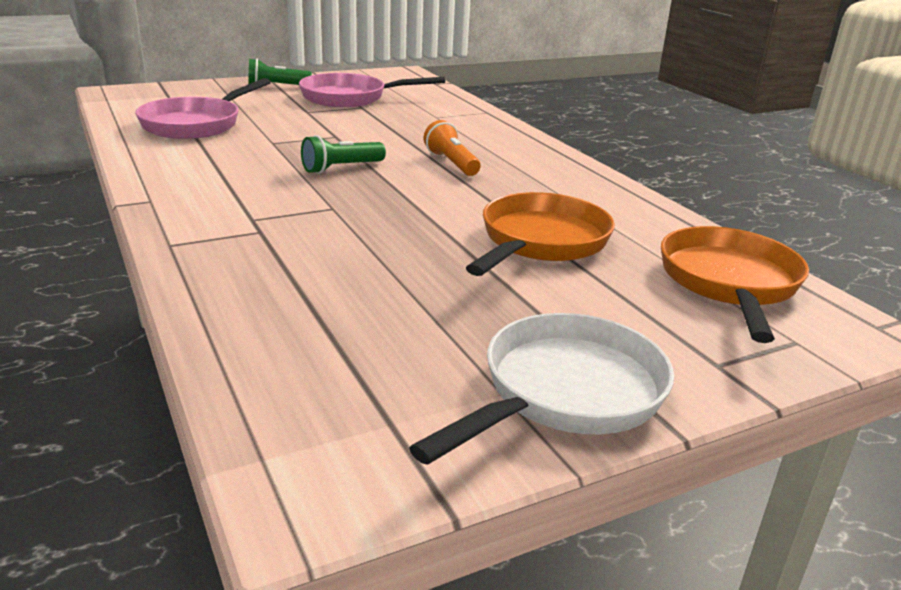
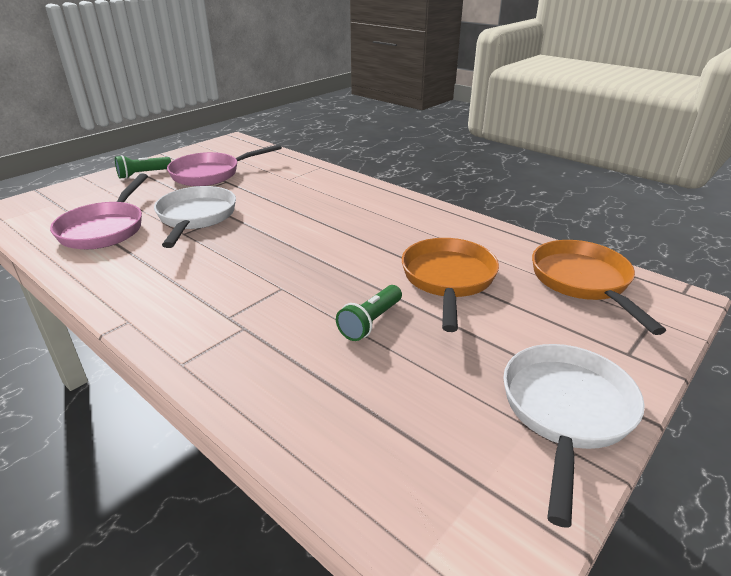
camera: 20 degrees left, 5 degrees up
(298, 132) = (196, 217): none -> white pan
(341, 168) = (258, 246): green flashlight -> green flashlight (370, 322)
(451, 163) = (334, 221): orange flashlight -> none

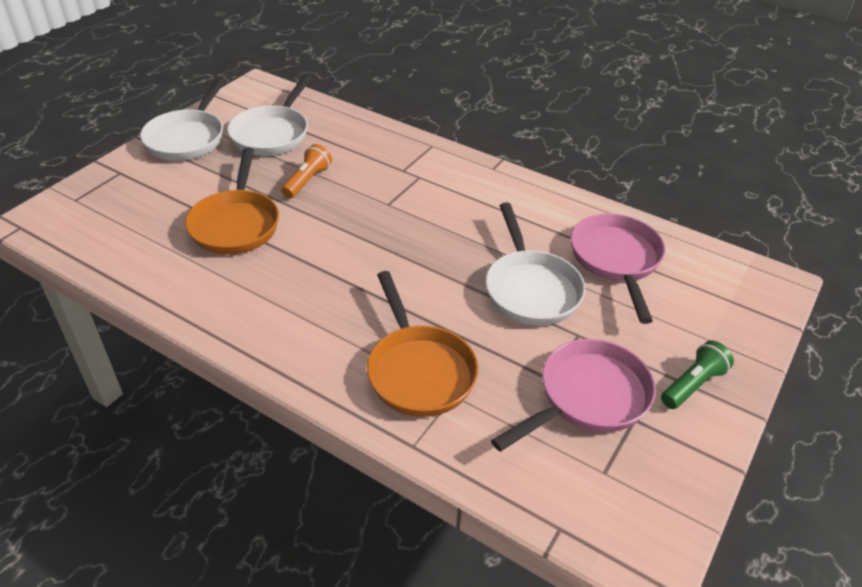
camera: 170 degrees right, 10 degrees up
(370, 322) = (307, 181): green flashlight -> orange flashlight
(424, 410) = (272, 134): none -> white pan
(583, 282) = (106, 231): orange pan -> orange pan (418, 370)

